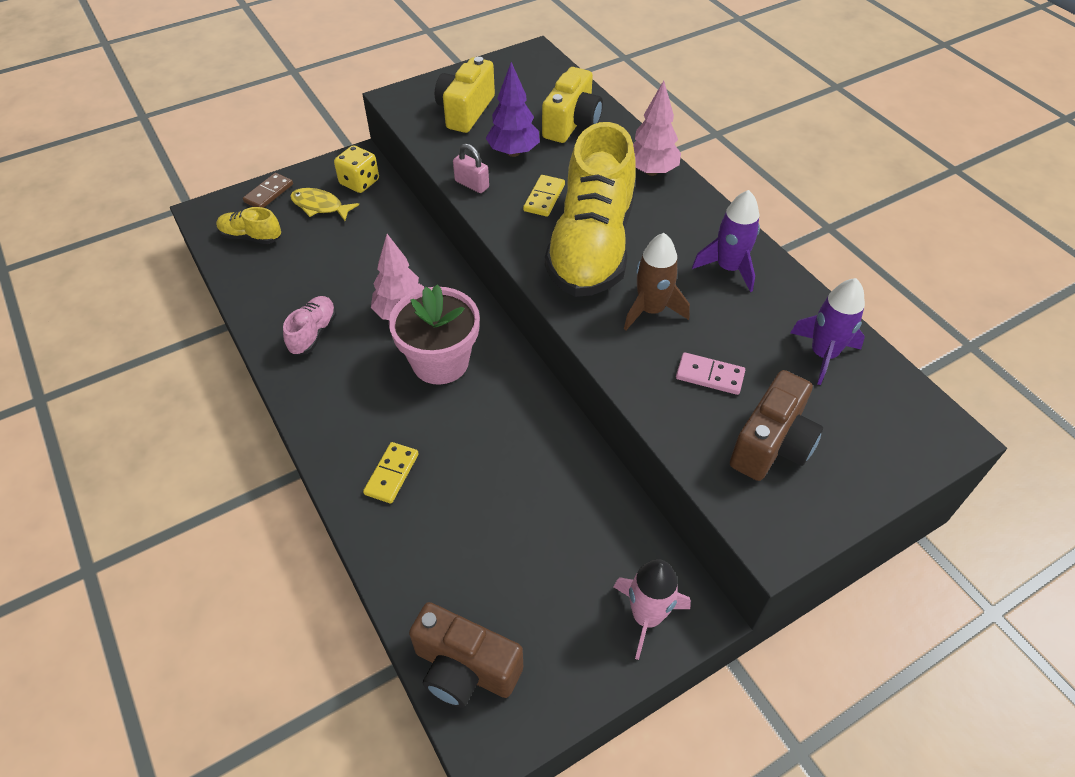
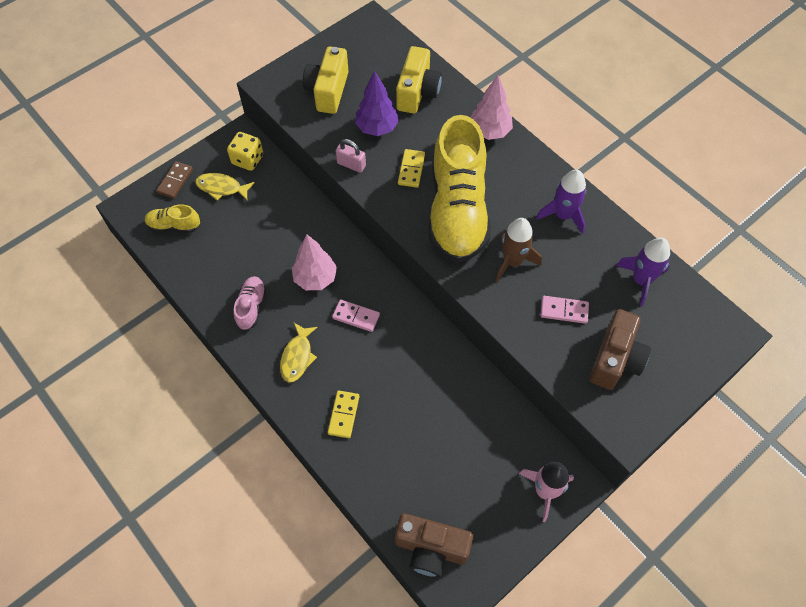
camera: 10 degrees left, 10 degrees up
(353, 397) = (297, 357): none -> yellow fish
(440, 362) = (356, 316): pink flower pot -> pink domino

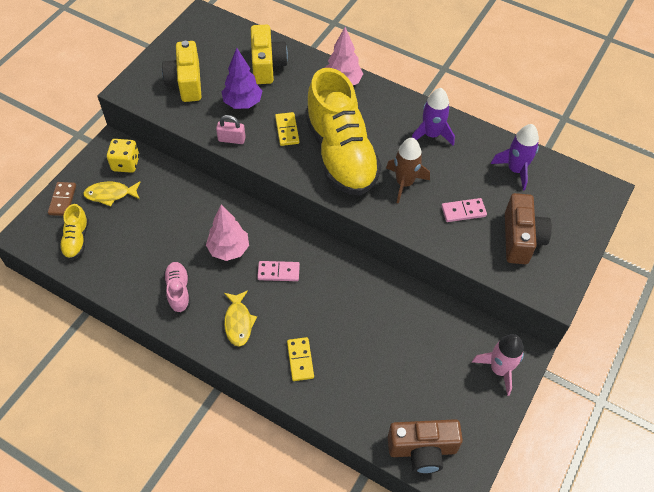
camera: 20 degrees left, 5 degrees down
(174, 226) = (76, 240): yellow shoe -> yellow shoe turned 75 degrees counterclockwise

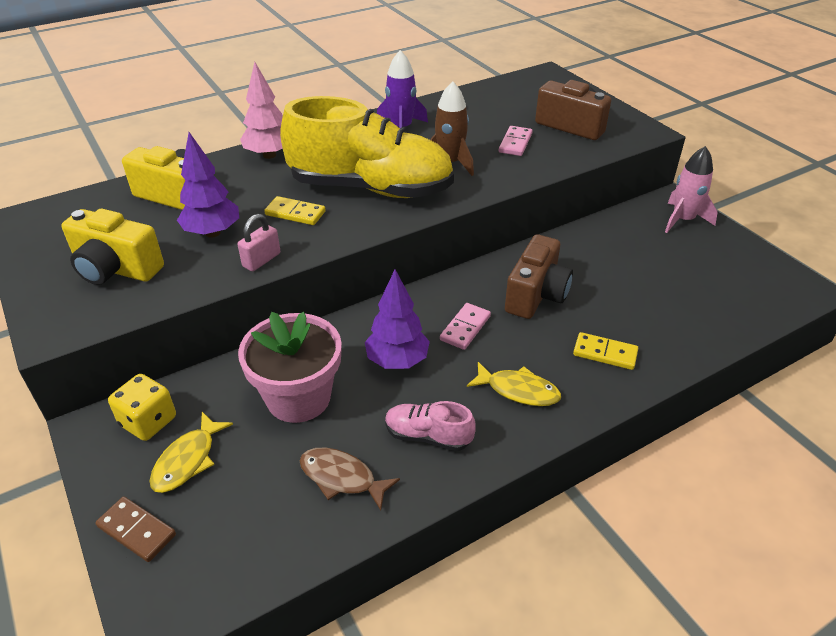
camera: 60 degrees left, 15 degrees down
(76, 240) = (236, 536): yellow shoe -> none
(130, 264) = (341, 478): none -> brown fish
(175, 217) = (298, 398): none -> pink flower pot
(229, 250) = (397, 361): pink tree -> purple tree
(422, 450) = (761, 301): brown camera -> brown camera (536, 295)
(515, 170) = (488, 102): purple rocket -> none

